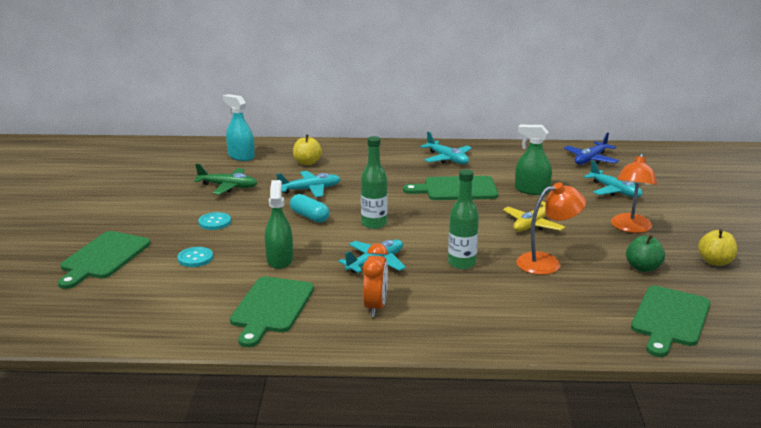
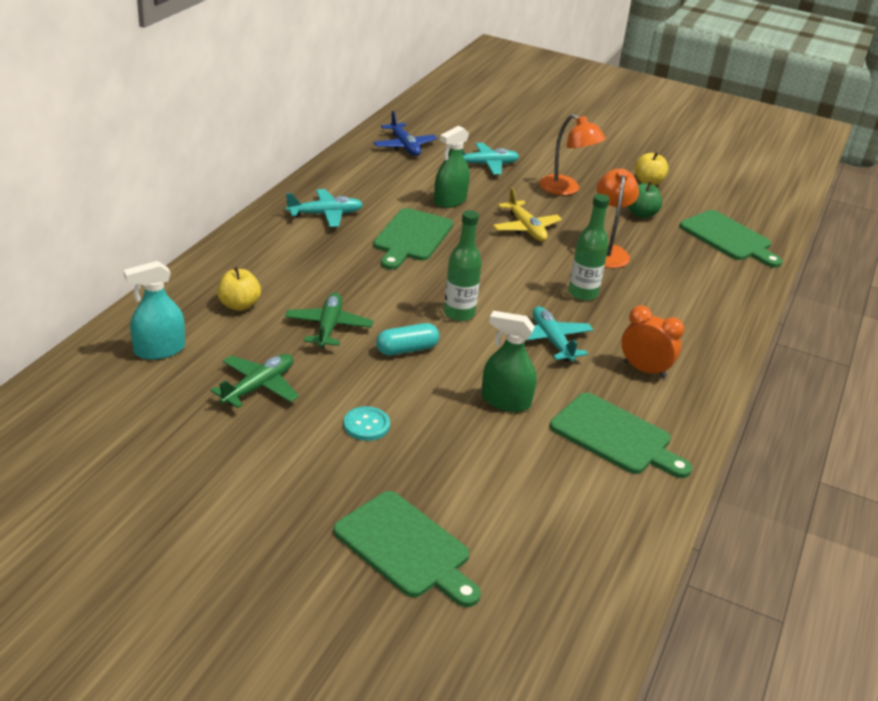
camera: 70 degrees left, 10 degrees up
(195, 258) = (461, 464): turquoise button -> none
(310, 190) = (328, 327): turquoise plane -> green plane

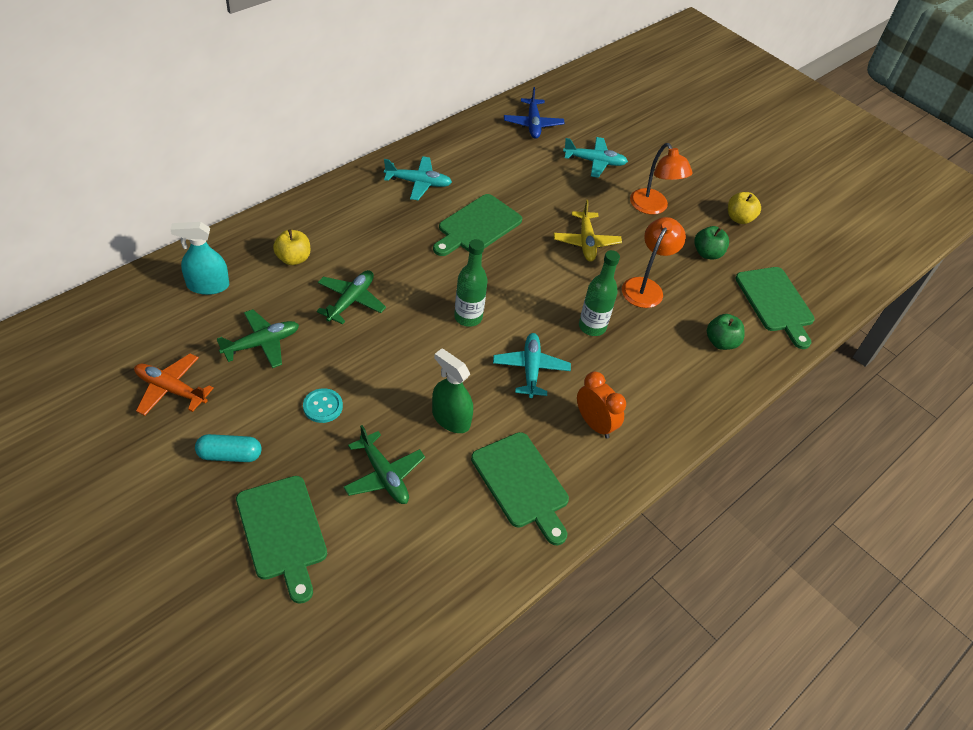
camera: 20 degrees right, 15 degrees up
(184, 453) = (171, 389): none -> orange plane
(407, 349) = (401, 341): turquoise capsule -> turquoise capsule (230, 455)
(450, 201) = (536, 194): green spray bottle -> none
(475, 467) = (384, 475): none -> green plane
(705, 278) = (721, 342): none -> green apple

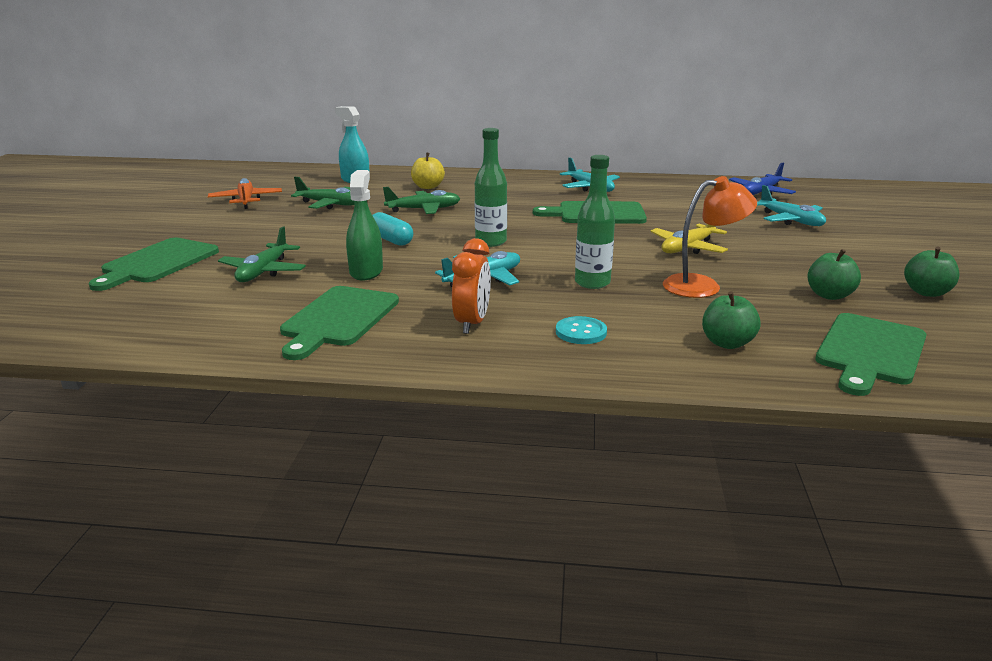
camera: 55 degrees right, 25 degrees down
(230, 455) = (211, 229): turquoise capsule -> turquoise capsule (391, 240)
(323, 406) = (302, 235): turquoise button -> turquoise button (581, 332)
(653, 207) = (811, 255): orange lamp -> none
(739, 218) = (926, 292): yellow apple -> green apple

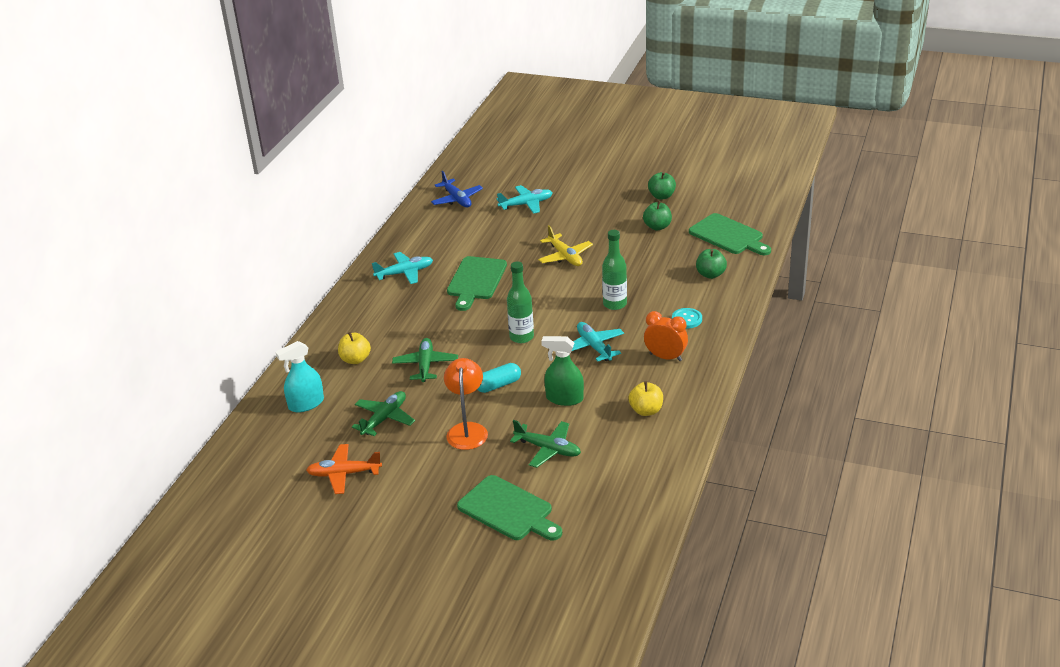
camera: 75 degrees left, 10 degrees up
(338, 319) = (646, 410): green cutting board -> yellow apple
(702, 286) = (631, 265): orange lamp -> orange lamp (467, 430)

